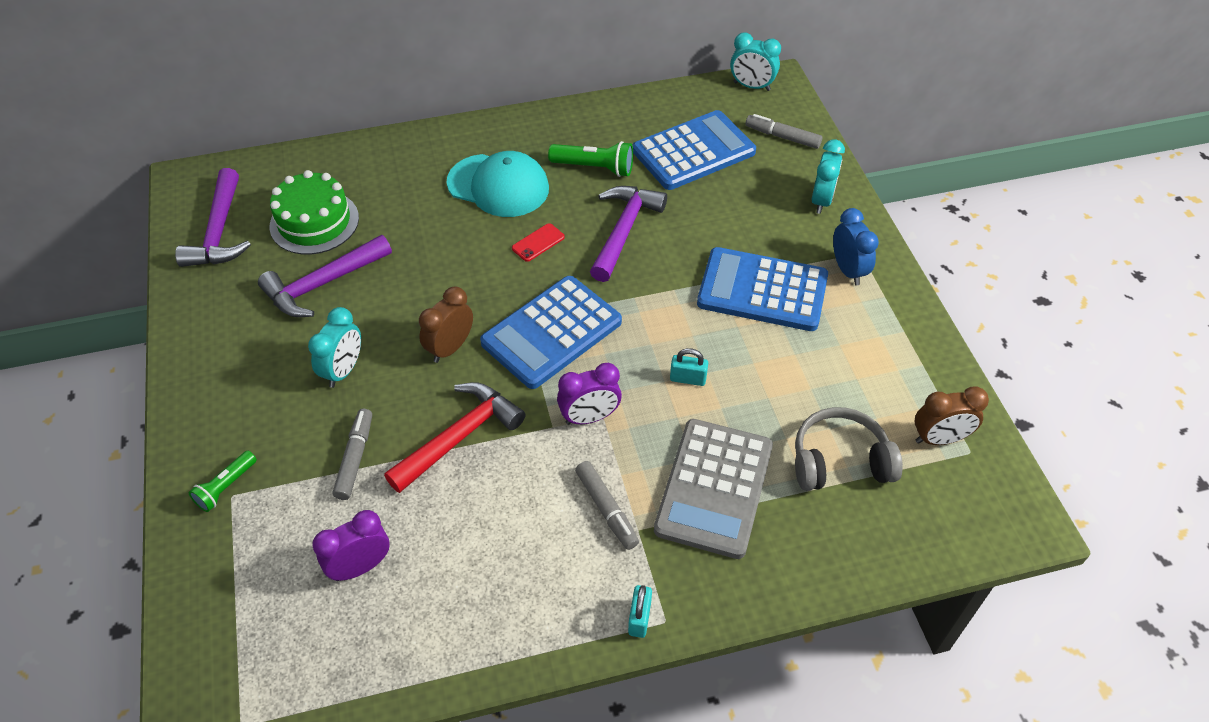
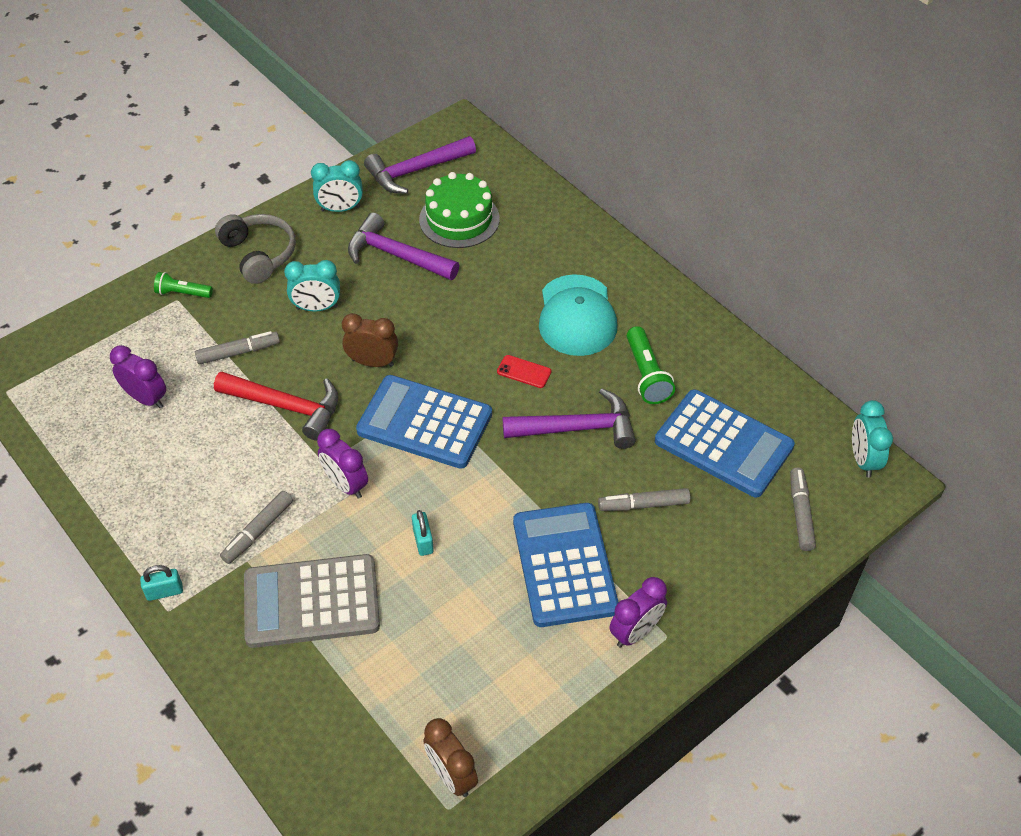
camera: 65 degrees right, 0 degrees up
(727, 219) = (644, 505): none -> grey marker
(821, 200) = (724, 578): turquoise clock -> turquoise clock (340, 209)
(840, 461) = (384, 693): grey headphones -> grey headphones (259, 254)
(848, 270) = (635, 632): blue clock -> purple clock

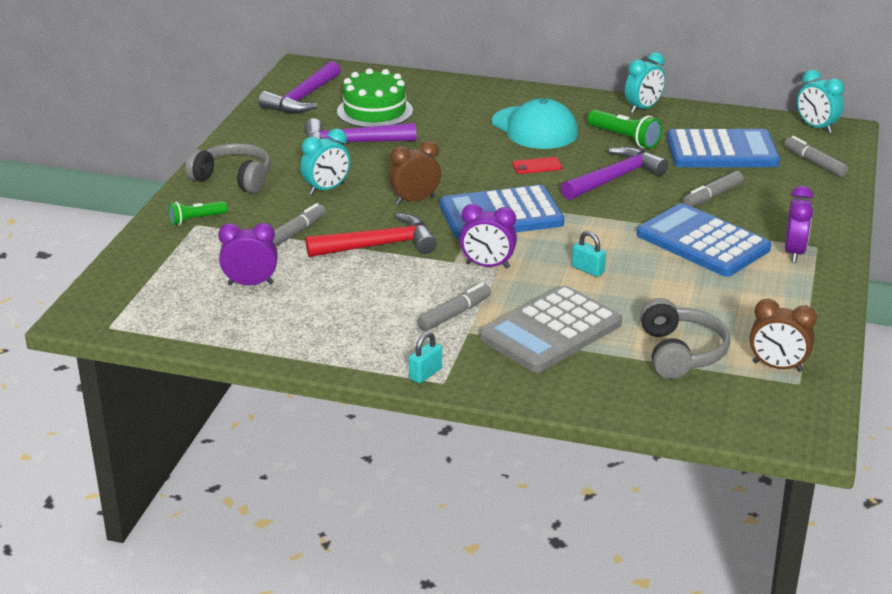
camera: 35 degrees left, 20 degrees down
(258, 531) = (454, 314): grey marker -> grey marker turned 135 degrees counterclockwise
(340, 209) = (268, 135): turquoise clock -> turquoise clock (643, 108)
(388, 700) = (680, 353): none -> grey headphones

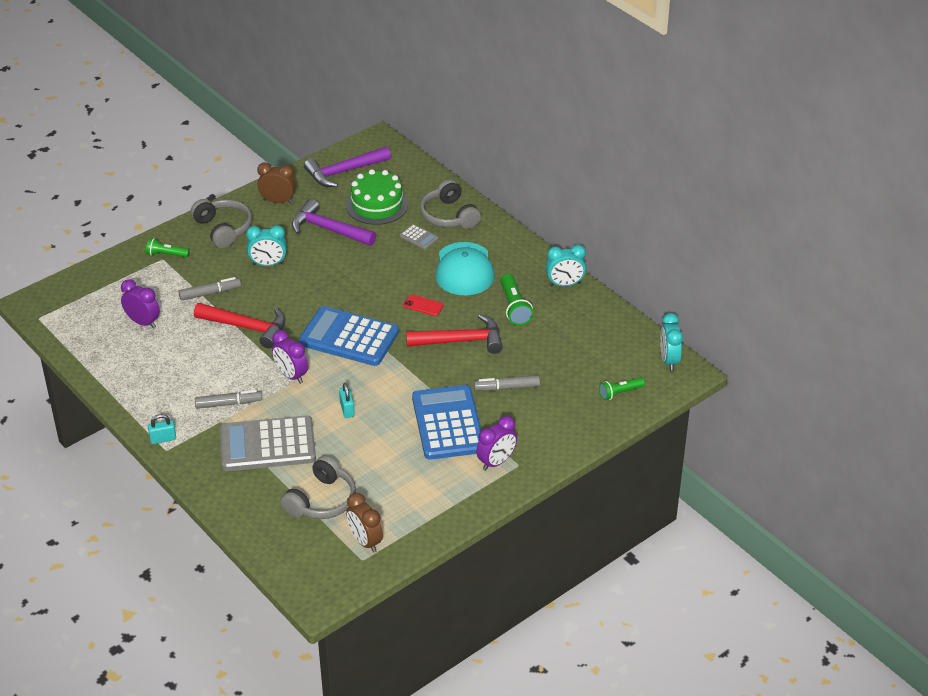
camera: 35 degrees right, 10 degrees up
(415, 200) = (310, 299): brown clock -> brown clock (278, 201)
(454, 120) = (419, 237): none -> grey calculator
(459, 97) = (449, 216): none -> grey headphones
(615, 178) = (461, 341): purple hammer -> red hammer
(722, 151) = (568, 351): blue calculator -> none
(814, 163) = (620, 393): grey marker -> green flashlight

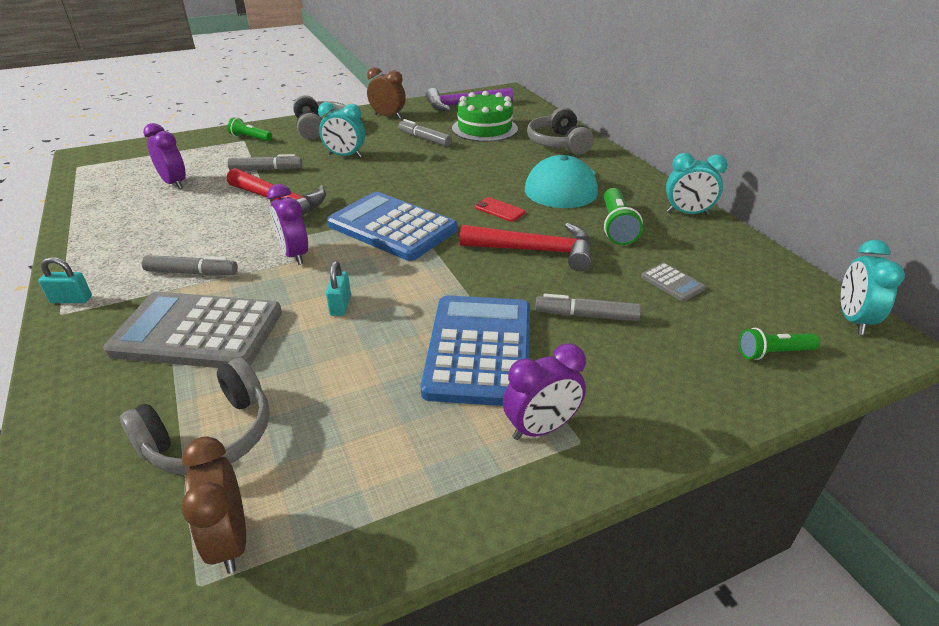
camera: 15 degrees right, 5 degrees down
(328, 229) = (424, 139): purple hammer -> grey marker
(419, 237) = (518, 155): grey calculator -> grey calculator (672, 283)

